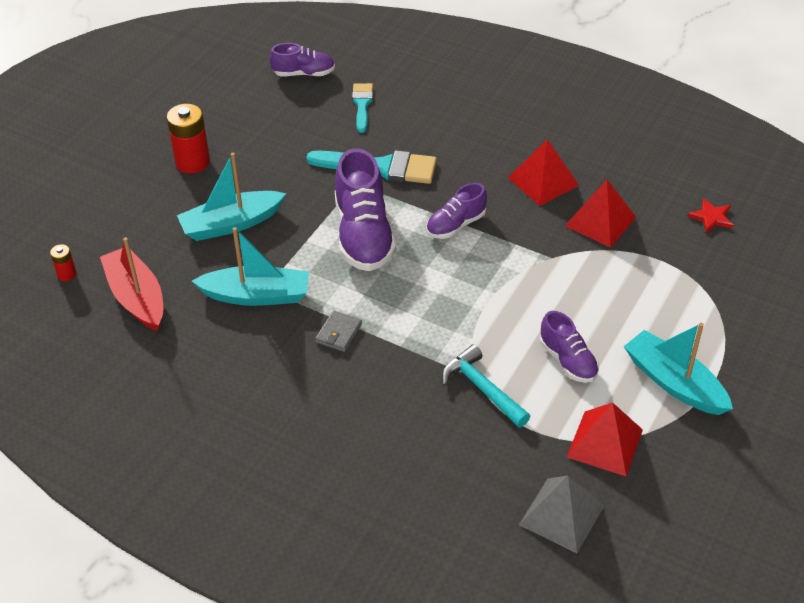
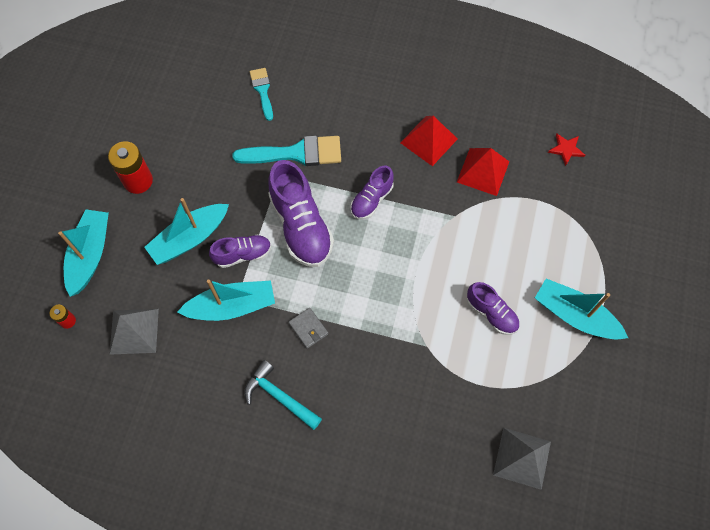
camera: 15 degrees left, 20 degrees up
(114, 219) = (90, 255): none -> turquoise boat
(137, 297) = (134, 331): red boat -> grey pyramid
(304, 73) = (204, 67): purple shoe -> purple shoe (243, 254)
(339, 333) = (308, 328): grey wallet -> grey wallet turned 45 degrees counterclockwise
(482, 388) = (433, 355): turquoise hammer -> turquoise hammer (279, 396)
(604, 443) = (537, 384): red pyramid -> none

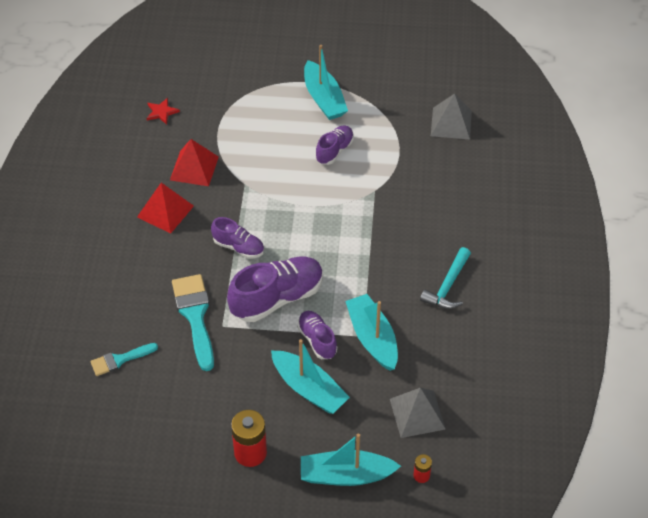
camera: 100 degrees left, 15 degrees down
(308, 328) = (380, 275): grey wallet -> none
(574, 315) = (324, 99): turquoise boat -> turquoise boat turned 45 degrees counterclockwise

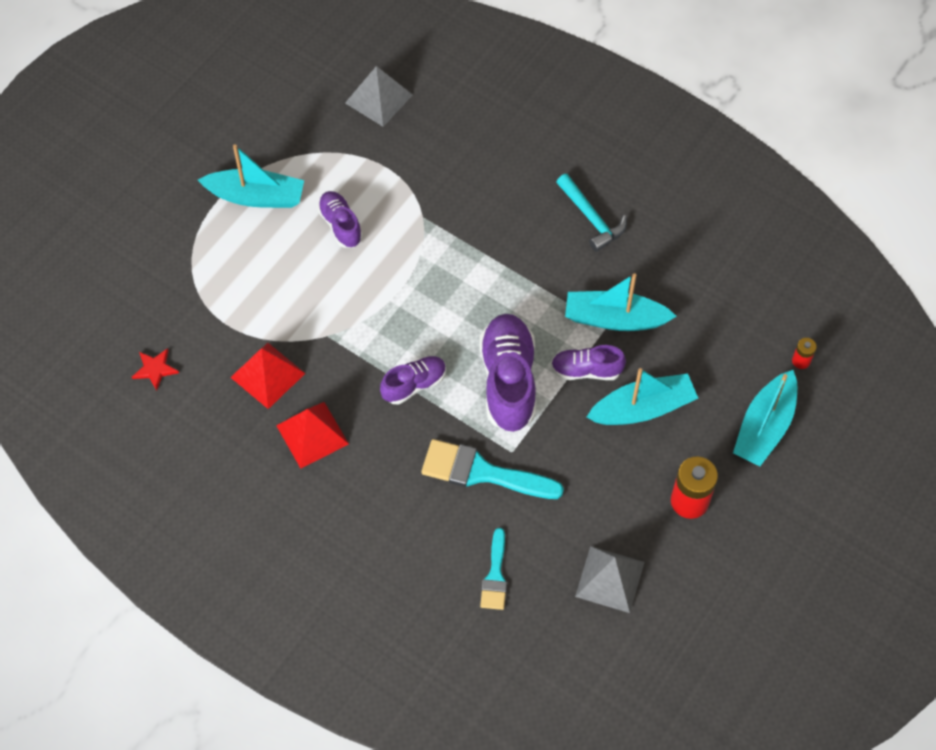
camera: 60 degrees left, 10 degrees up
(417, 414) = (728, 327): grey pyramid -> grey pyramid (609, 579)

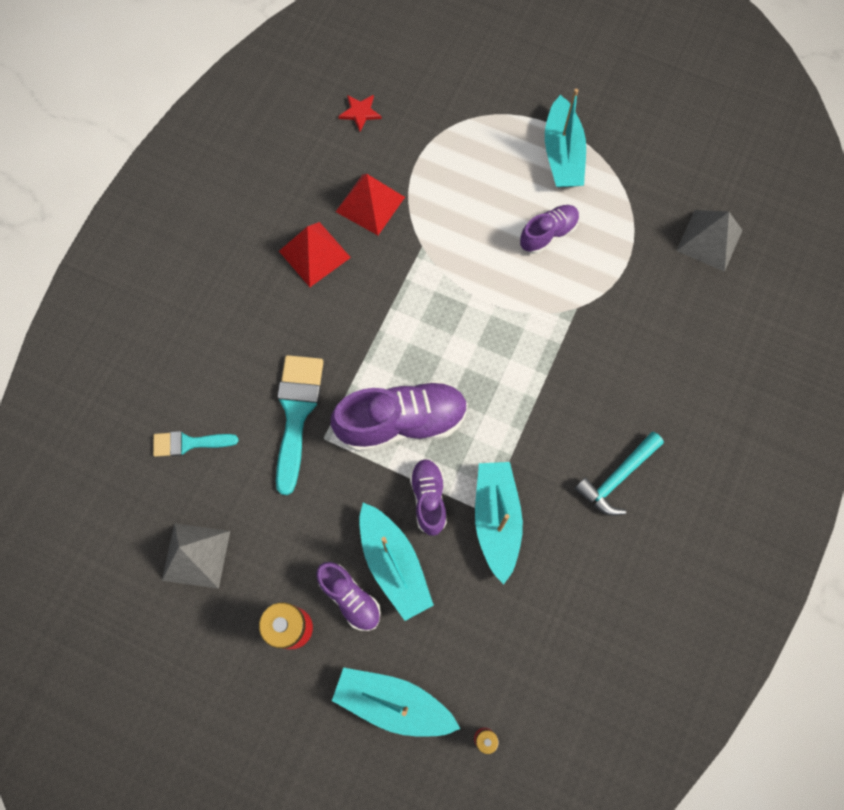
camera: 80 degrees right, 10 degrees up
(414, 384) = (382, 334): purple shoe -> purple shoe (350, 598)

